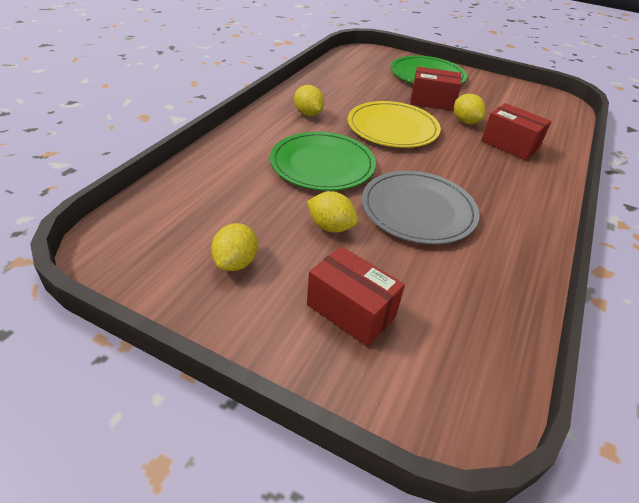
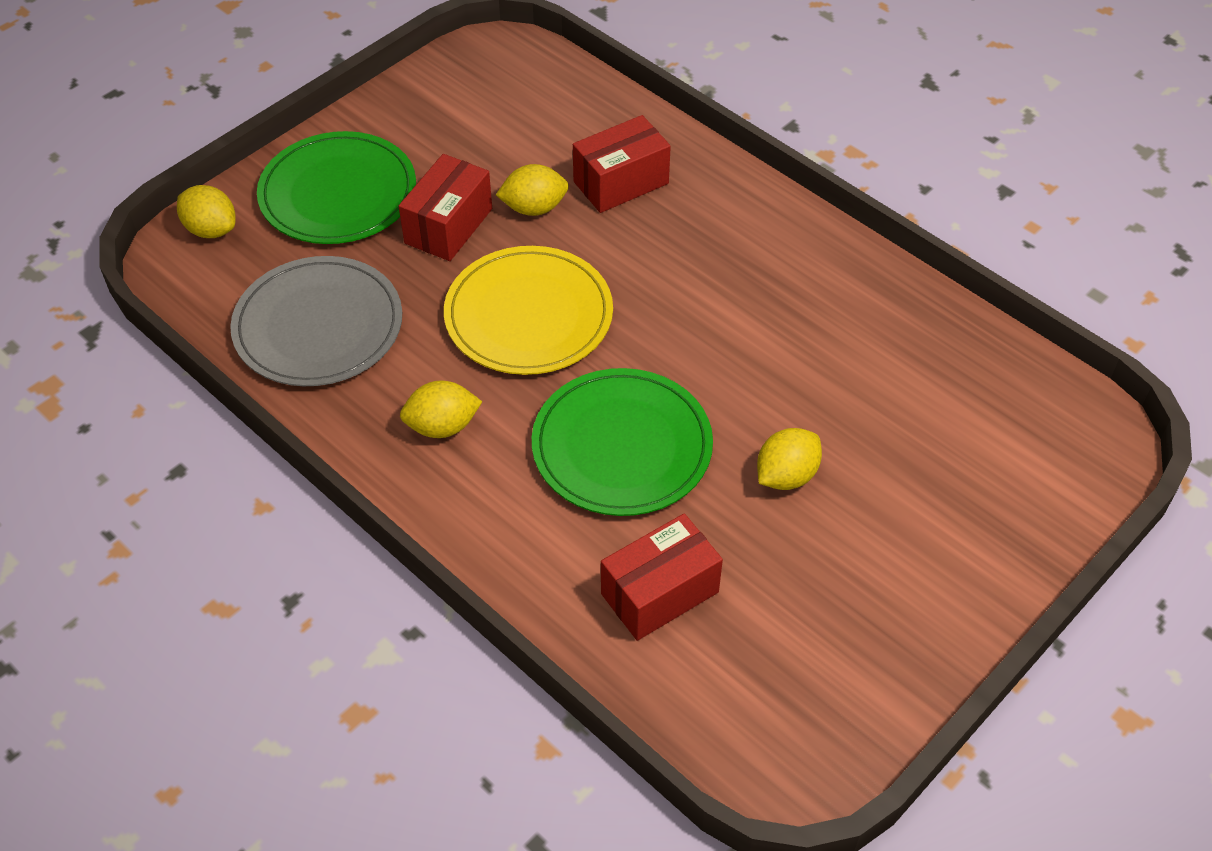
camera: 70 degrees left, 10 degrees up
(236, 262) = (844, 604): yellow lemon -> yellow lemon (211, 229)
(351, 310) = (948, 495): red box -> red box (659, 593)
(418, 210) = (766, 360): grey plate -> grey plate (318, 326)

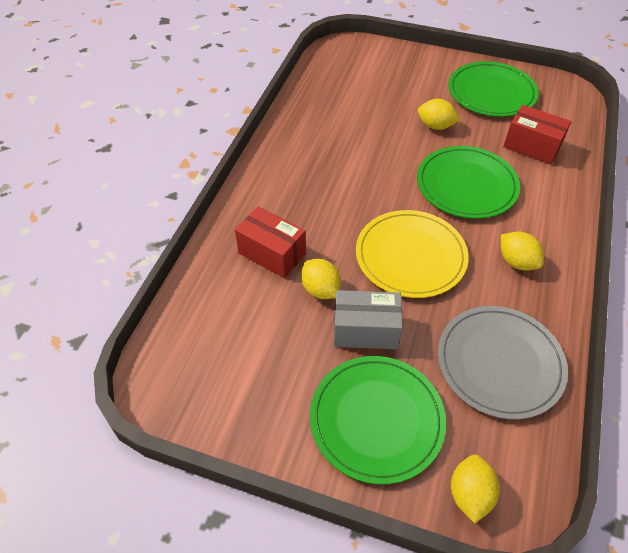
camera: 115 degrees left, 0 degrees up
(448, 226) = (365, 330): red box -> grey box
(844, 619) = (491, 92): none -> green plate

